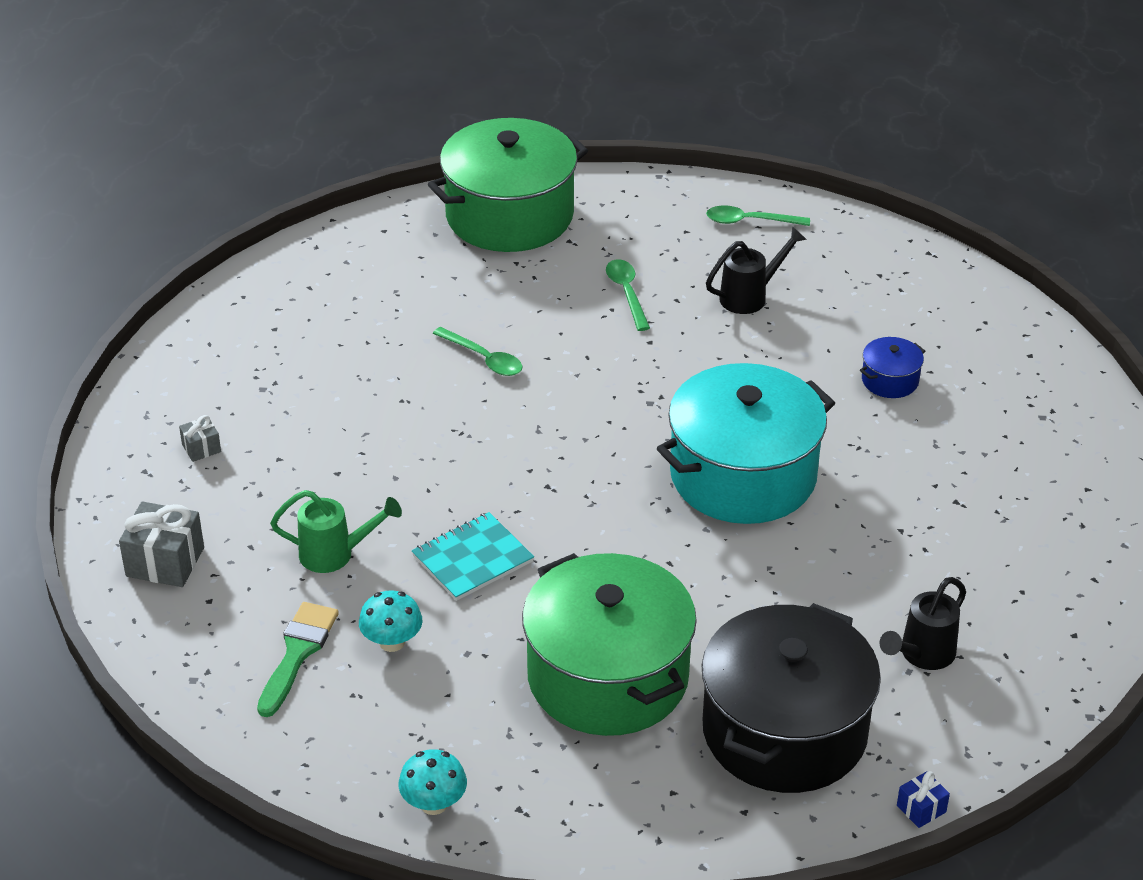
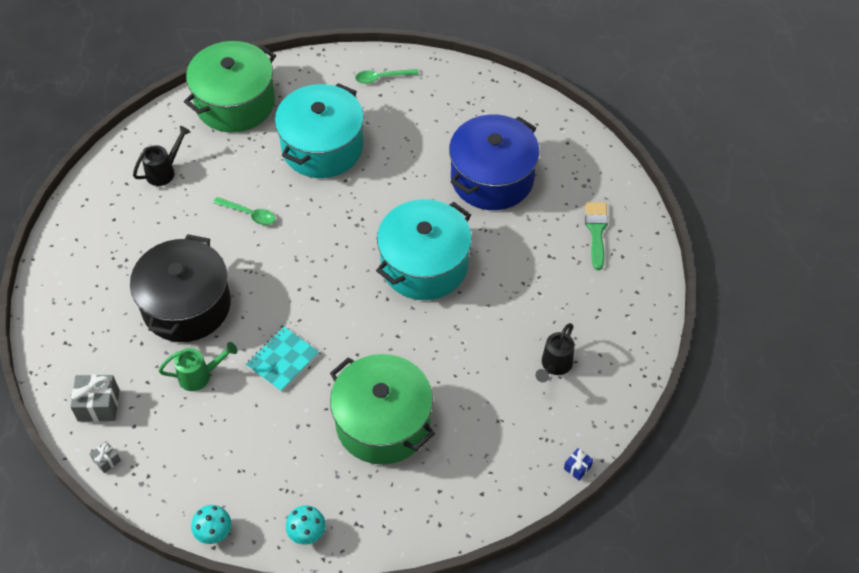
camera: 15 degrees left, 15 degrees up
(201, 448) = (95, 318): grey gift -> grey gift (107, 460)
(297, 653) = (198, 450): green brush -> green brush (596, 231)
(392, 642) = (251, 429): turquoise mushroom -> turquoise mushroom (214, 532)
(627, 293) = (322, 147): green spoon -> turquoise pot
(750, 296) = (396, 134): black watering can -> black watering can (164, 171)
(784, 731) = (491, 435): black pot -> black pot (186, 305)
(890, 380) = (492, 178): blue pot -> blue pot, size x2.44

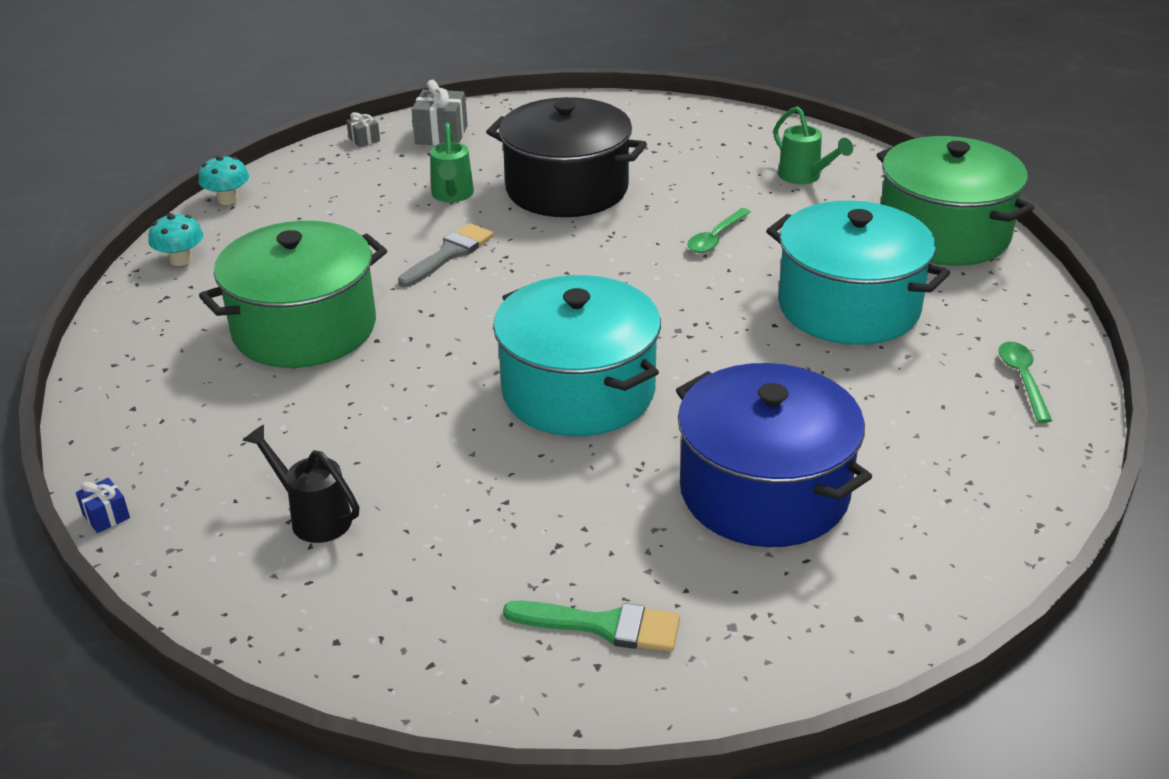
camera: 100 degrees right, 20 degrees down
(164, 171) = (805, 177): black watering can -> green watering can
(282, 360) = (449, 254): turquoise notebook -> grey brush

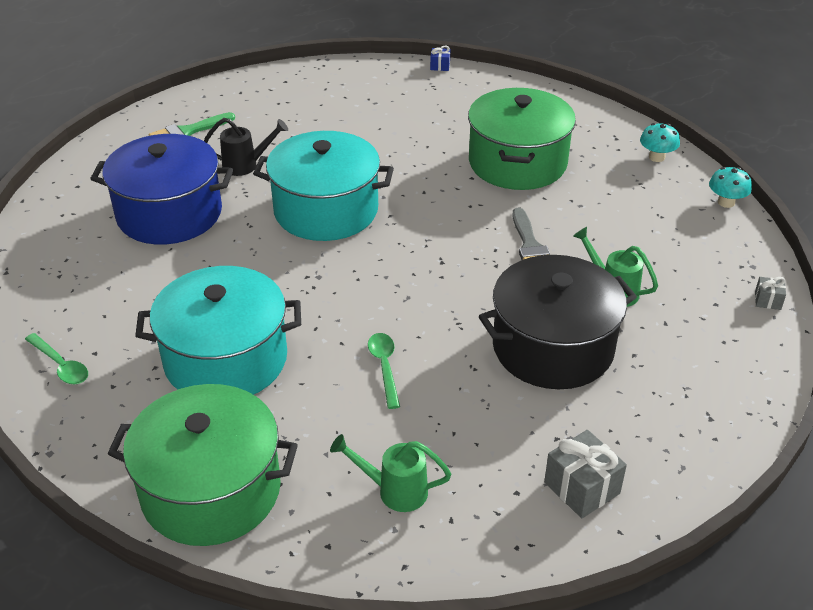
camera: 135 degrees right, 5 degrees up
(313, 517) = (361, 104): black watering can -> black watering can (246, 165)
(441, 135) = (732, 342): grey gift -> grey gift (582, 488)

